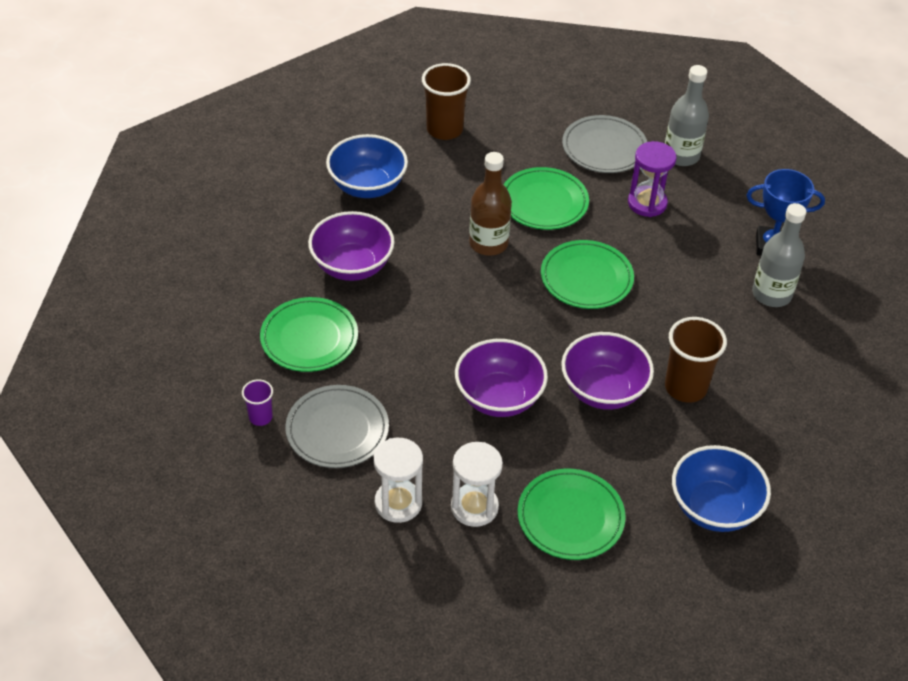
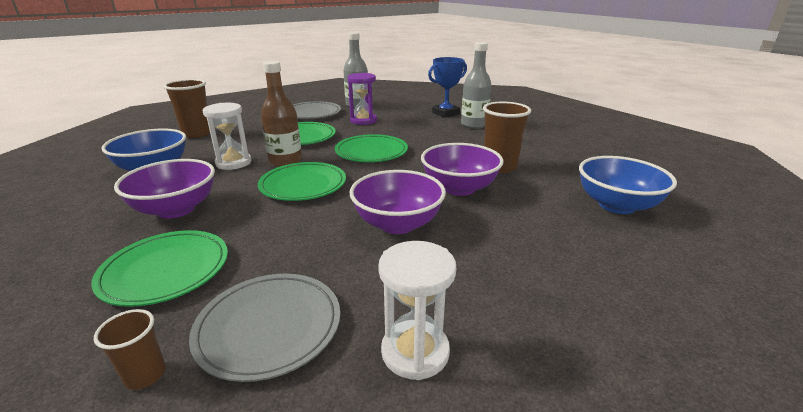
camera: 40 degrees left, 20 degrees down
(260, 417) = (145, 375): purple cup -> brown cup
(474, 507) = (487, 304): white hourglass -> white hourglass (233, 163)
(570, 517) = (561, 262): green plate -> green plate (303, 185)

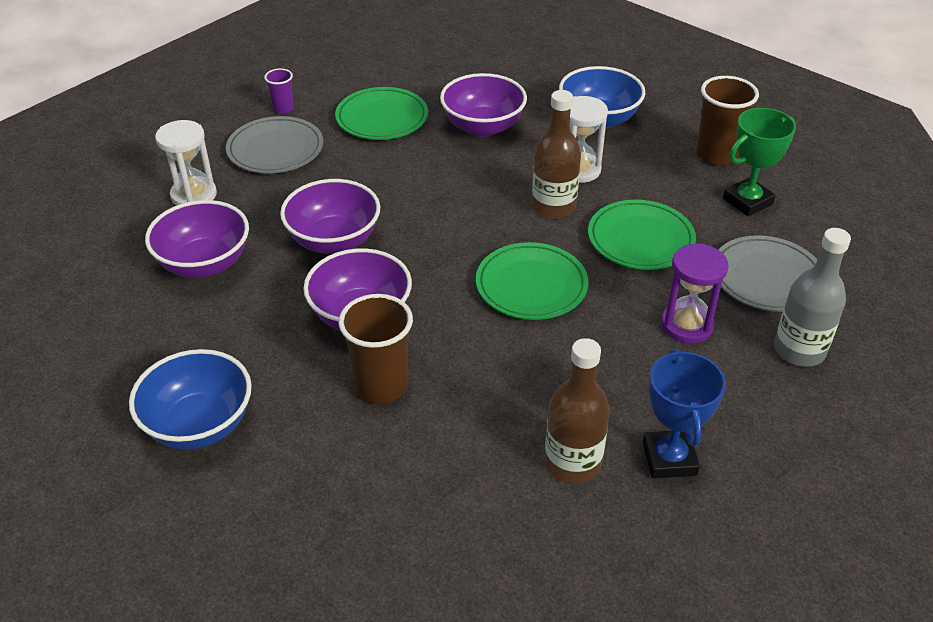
camera: 120 degrees right, 15 degrees up
(145, 375) = (283, 108): brown cup -> purple cup
(247, 123) = (747, 201): none -> green trophy
(303, 185) = (473, 205): green plate -> none
(474, 125) = (572, 463): grey bottle -> brown bottle
(501, 278) = (204, 263): none -> purple bowl

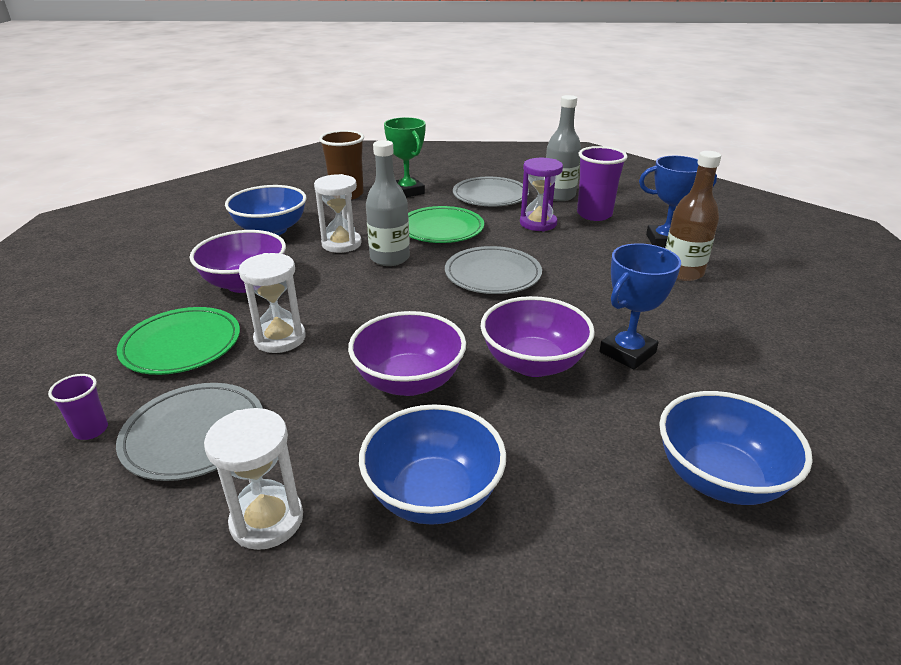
camera: 85 degrees left, 10 degrees down
(204, 263) = (433, 495): purple bowl -> blue bowl
(381, 385) = (627, 352): brown cup -> blue trophy
(393, 163) = (280, 338): none -> white hourglass
(531, 285) = (492, 274): green plate -> grey plate
(553, 207) = (390, 258): brown bottle -> grey bottle
(740, 386) = (594, 214): none -> purple cup

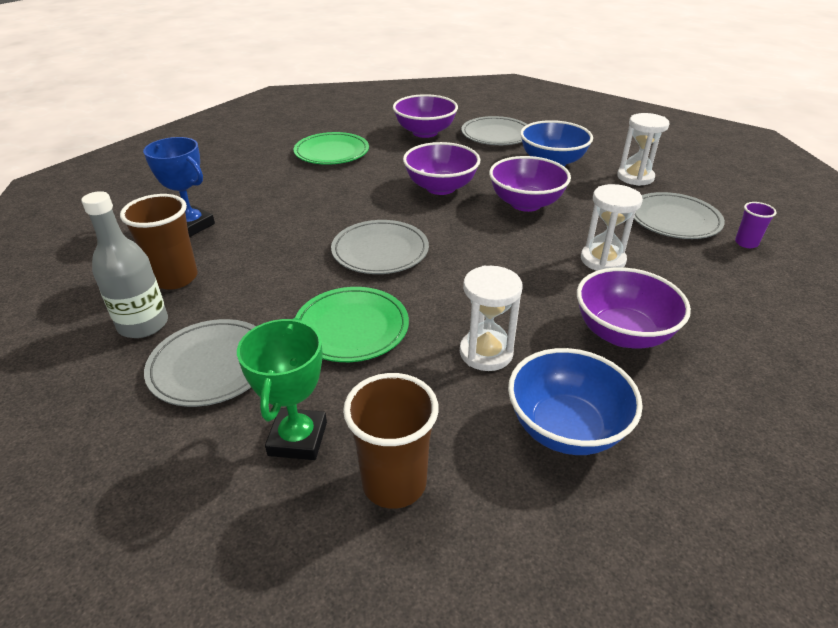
camera: 145 degrees left, 5 degrees up
(181, 345) = (689, 283): green plate -> green plate (332, 152)
(390, 258) = (450, 307): grey bottle -> none
(538, 223) = (247, 291): purple hourglass -> none
(594, 214) = (175, 278): purple cup -> brown cup
(603, 541) = (496, 135): none -> grey plate
(627, 352) = (379, 174): blue trophy -> none
(682, 272) = (244, 199): brown bottle -> none
(719, 478) = (425, 132): blue bowl -> purple bowl

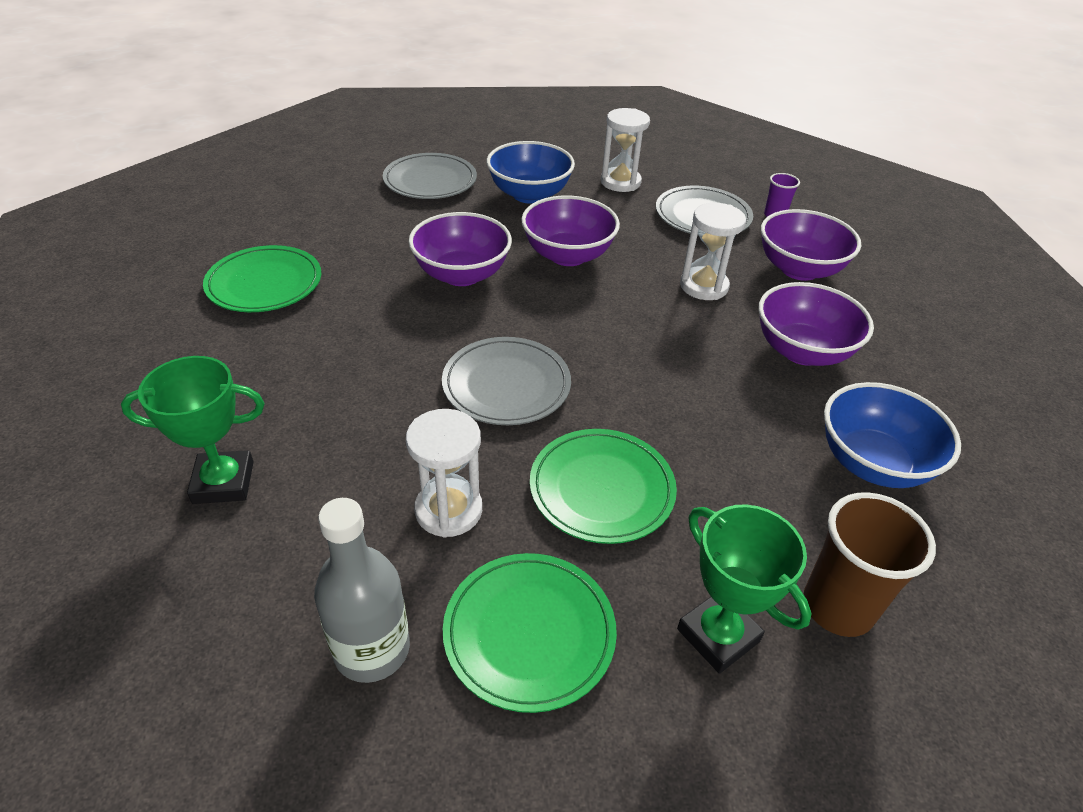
camera: 45 degrees left, 5 degrees up
(175, 278) = (316, 565): brown cup -> none
(192, 225) = (223, 482): blue trophy -> green trophy
(211, 366) = (529, 633): grey plate -> green plate
(425, 132) = (345, 208): purple bowl -> purple bowl (799, 269)
(486, 353) = (740, 435): white hourglass -> white hourglass (448, 510)

